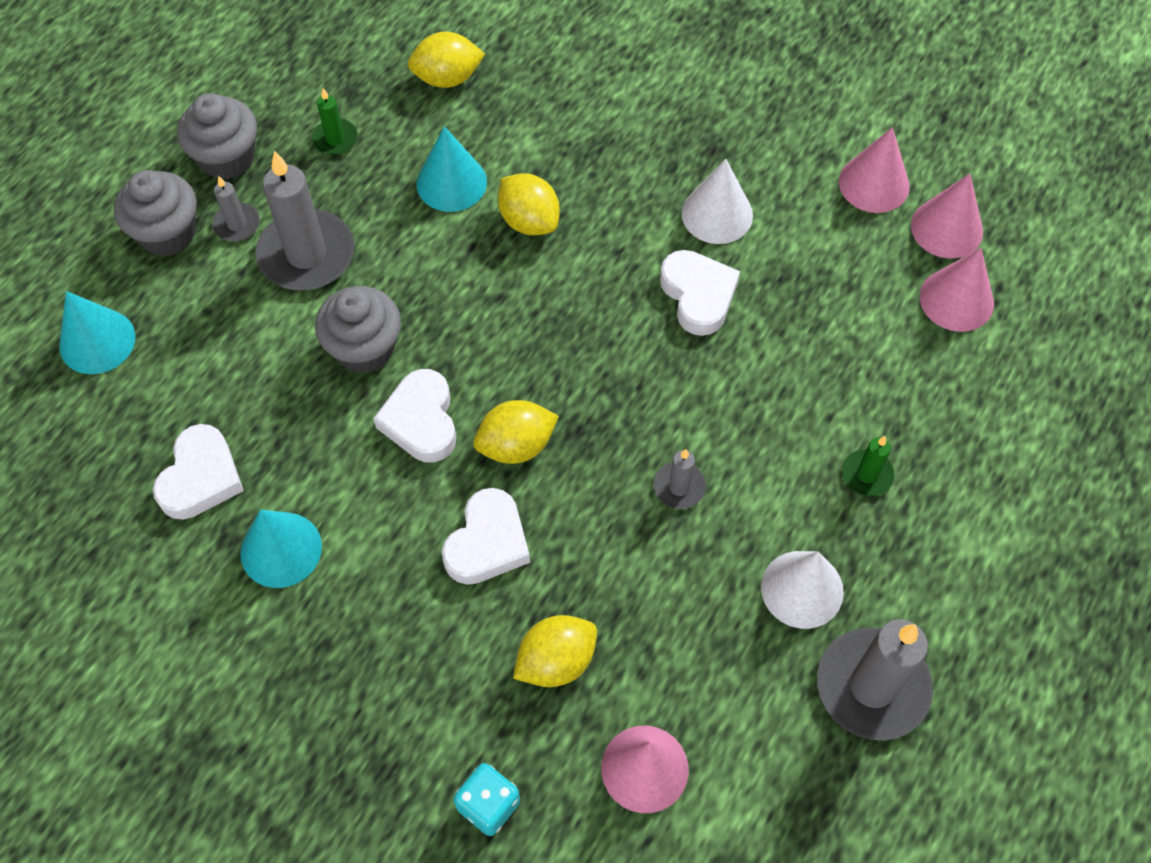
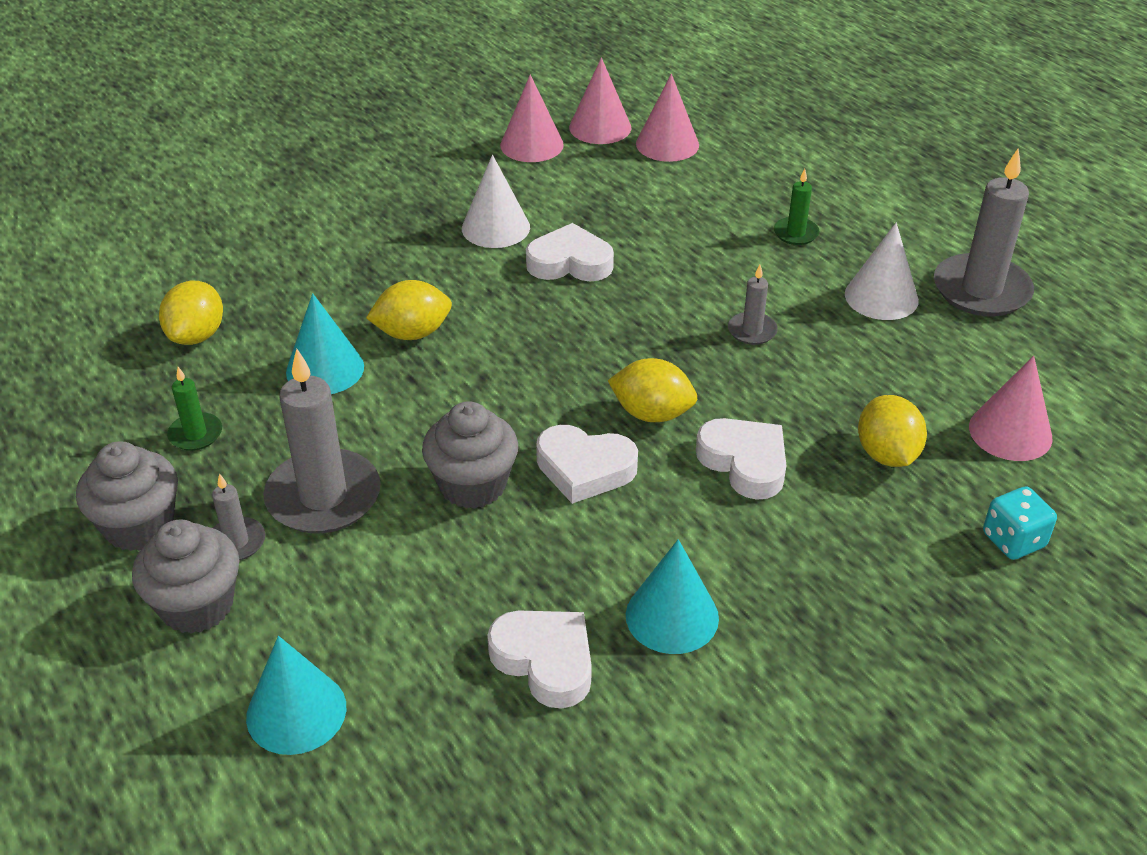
camera: 65 degrees left, 20 degrees down
(516, 445) = (652, 413): yellow lemon -> yellow lemon turned 75 degrees counterclockwise

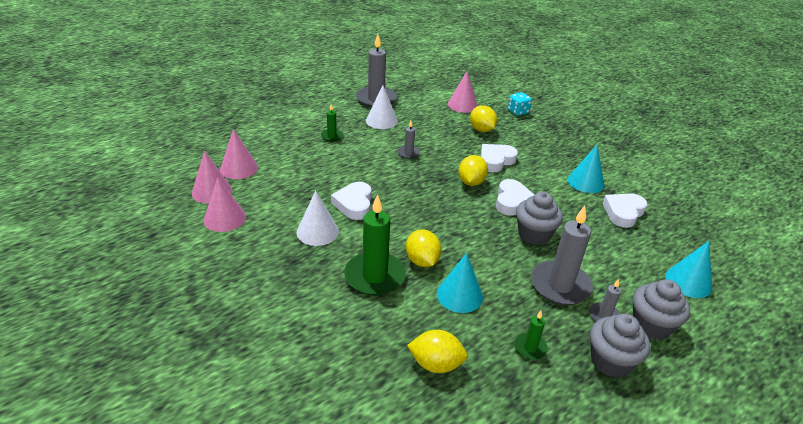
camera: 95 degrees left, 5 degrees down
(383, 284) = (375, 276): none -> green candle
(886, 454) = (481, 130): yellow lemon -> yellow lemon turned 75 degrees clockwise

